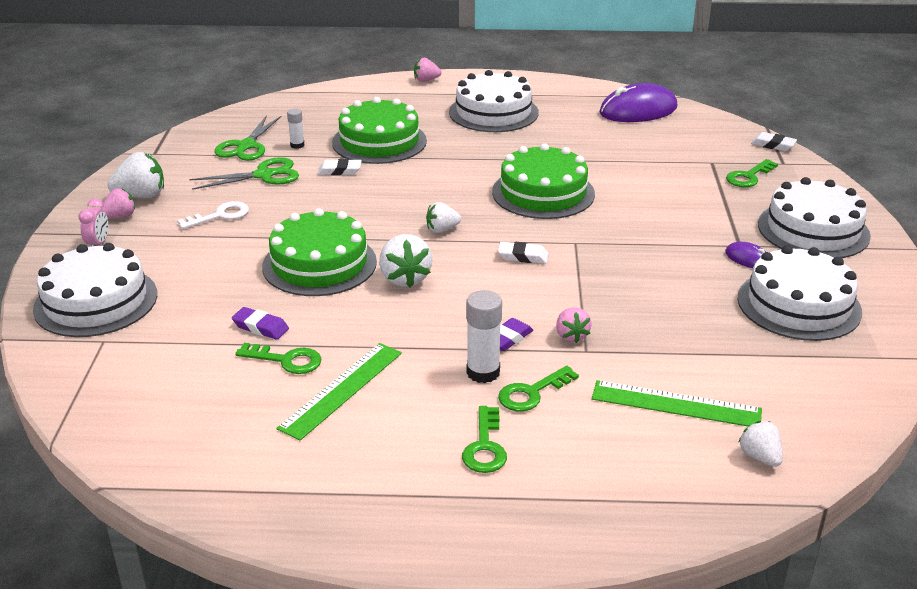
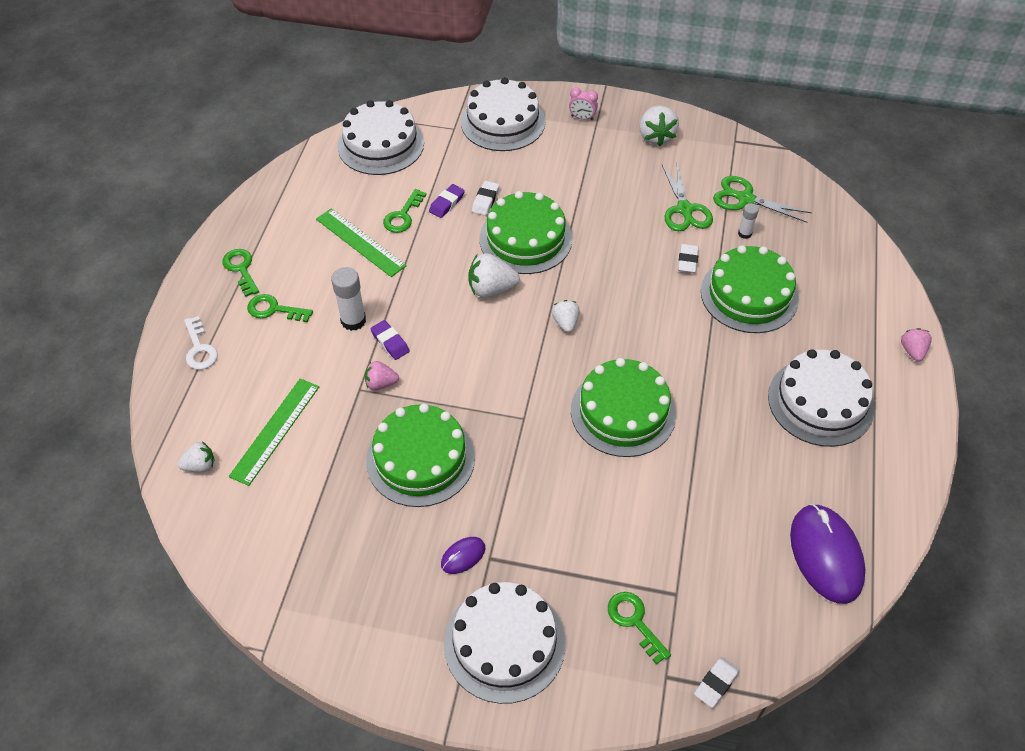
camera: 100 degrees right, 20 degrees up
(120, 216) = (623, 127): pink strawberry -> none
(220, 216) = (614, 182): white key -> white key (199, 349)
(523, 256) = (507, 373): white eraser -> white eraser (485, 200)
(532, 393) = (320, 345): green key -> green key (241, 269)
(656, 296) = (420, 459): none -> green cake
(798, 304) = (375, 571): white cake -> white cake (381, 144)

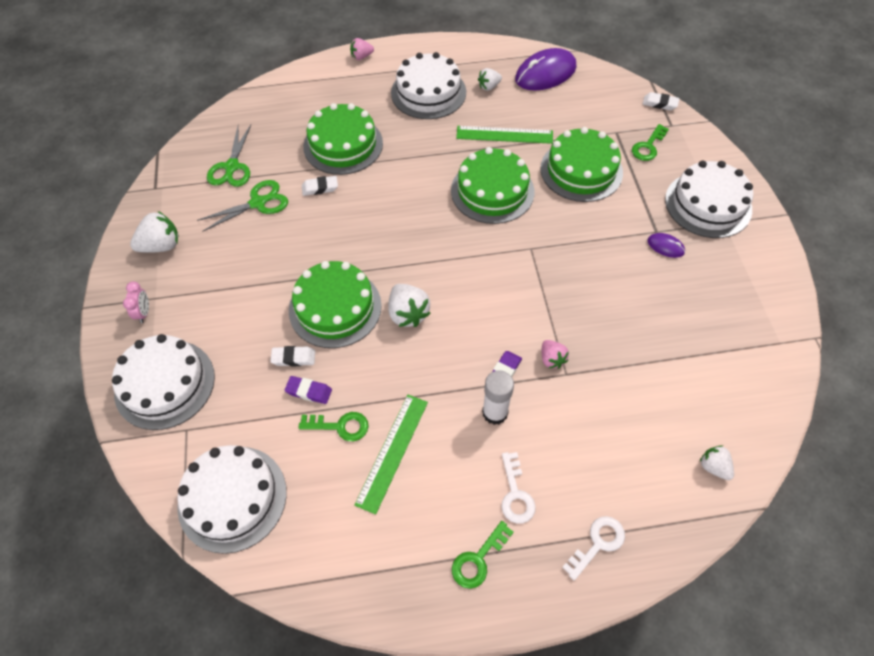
camera: 110 degrees left, 5 degrees up
(274, 309) = (515, 494): green key -> white key
(275, 430) = (644, 422): green ruler -> green ruler (504, 135)
(420, 459) = (605, 302): green cake -> green cake (581, 170)
(565, 323) = (422, 249): white strawberry -> white strawberry (489, 86)
(744, 233) = (275, 159): white glue stick -> none

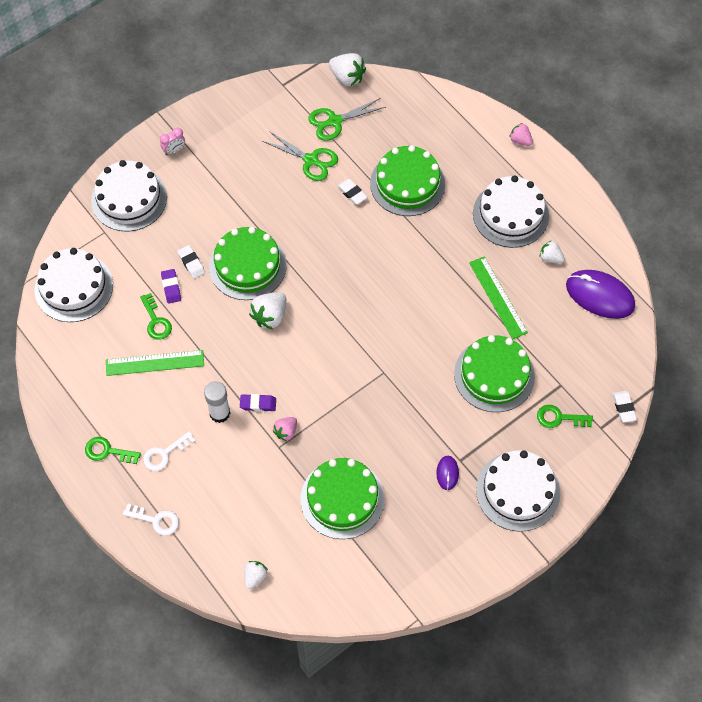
camera: 60 degrees right, 5 degrees up
(161, 246) = (234, 123): white strawberry -> white strawberry (347, 77)
(492, 191) = (427, 317): green cake -> green cake (342, 498)

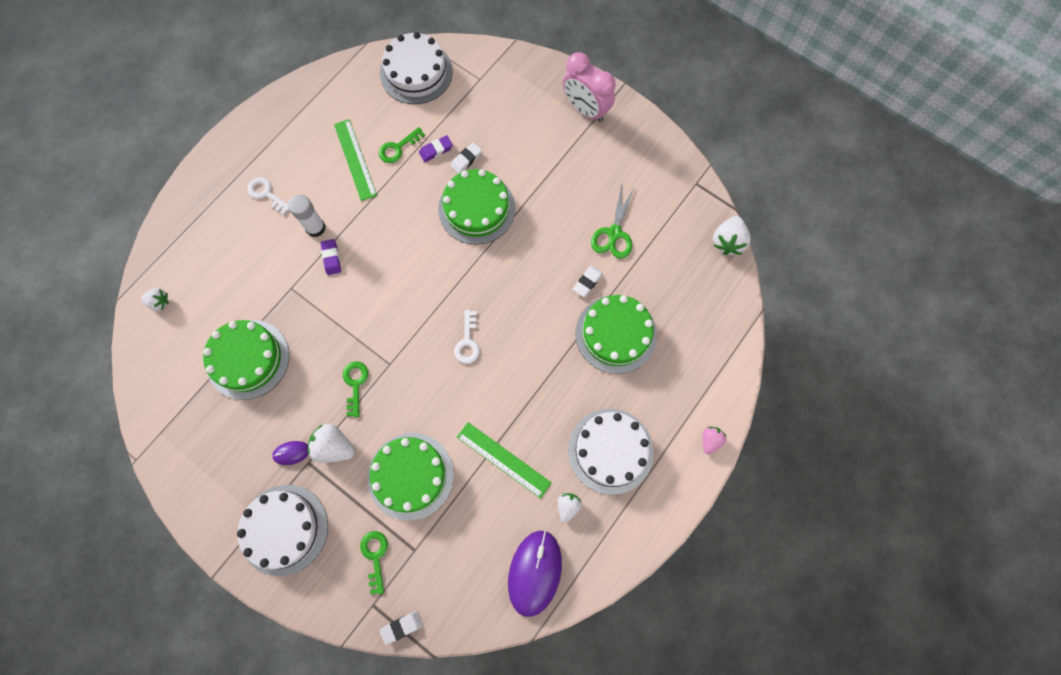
camera: 75 degrees right, 10 degrees up
(107, 451) = (261, 148): green key -> green key (355, 384)
(129, 198) = (521, 88): white cake -> none
(156, 520) = (202, 205): white key -> white key (468, 341)
(174, 150) = (586, 109): pink clock -> pink clock, size x2.17
(270, 316) = (427, 243): white strawberry -> white strawberry (334, 447)
(286, 432) = (307, 290): pink strawberry -> none
(334, 121) = (668, 243): green scissors -> none
(498, 297) = (503, 459): green ruler -> green ruler turned 75 degrees clockwise

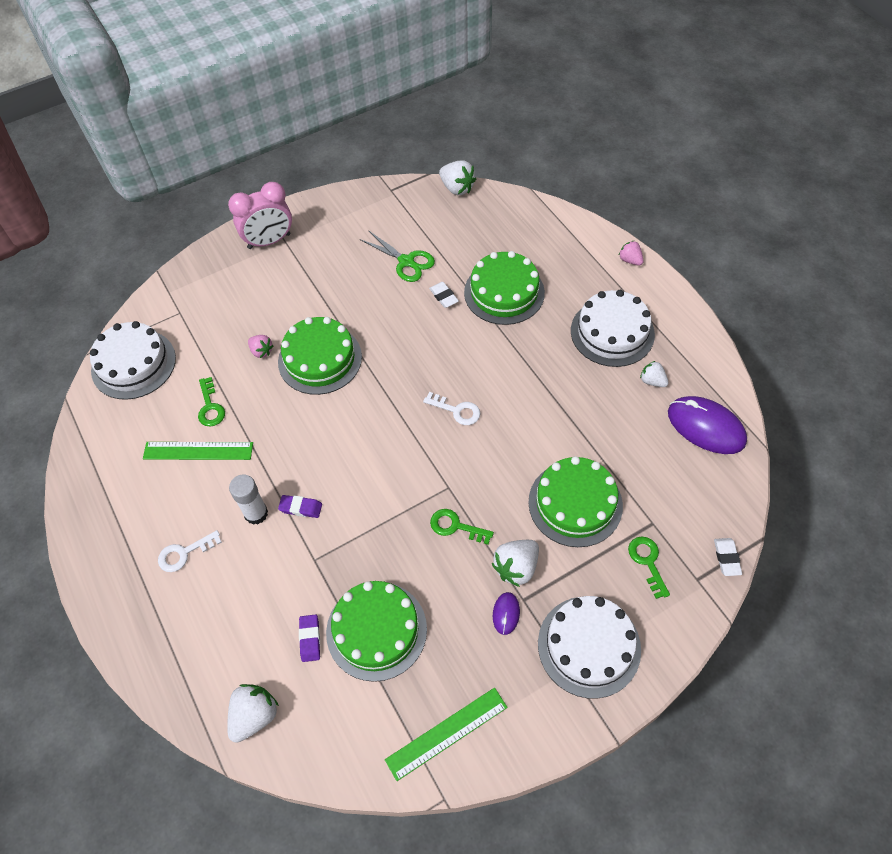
camera: 65 degrees left, 15 degrees down
(159, 302) = (254, 716): white strawberry -> white strawberry, size x1.61
(375, 556) = (647, 562): green key -> green key turned 60 degrees clockwise
(436, 150) = (234, 374): purple eraser -> purple eraser (310, 639)
(466, 160) = (261, 351): white eraser -> pink strawberry
(503, 459) = (588, 418): green ruler -> green ruler (446, 733)

